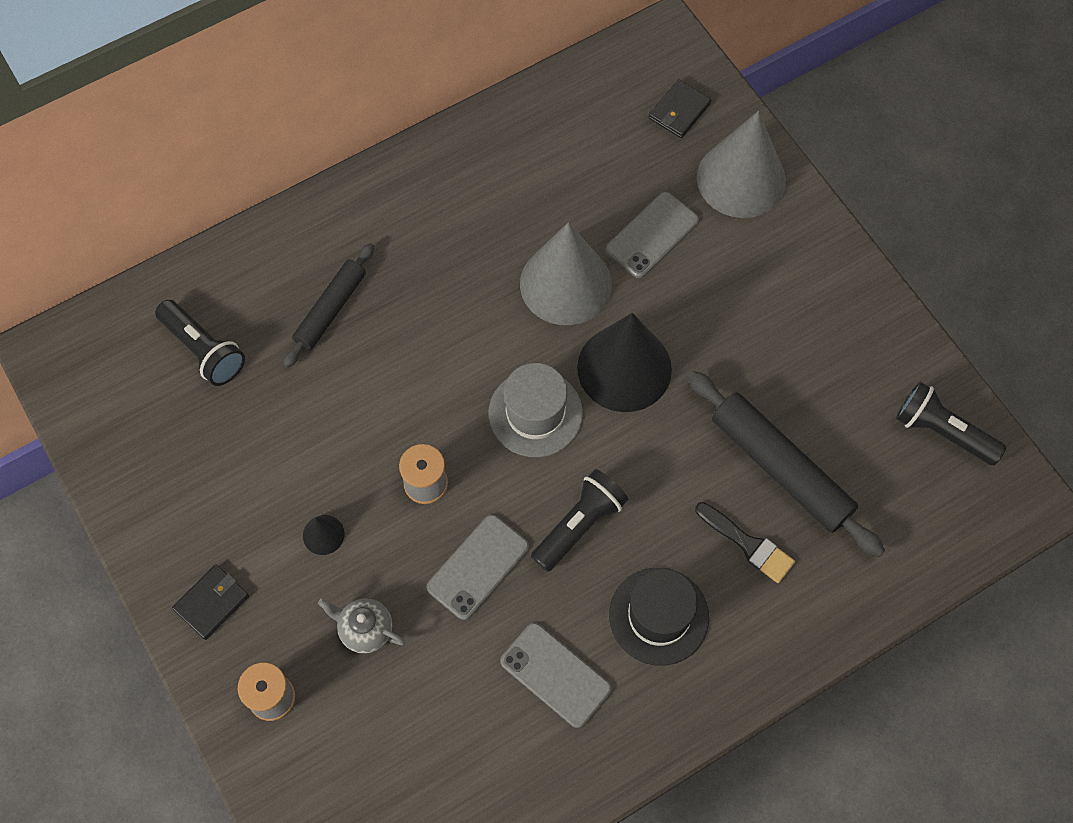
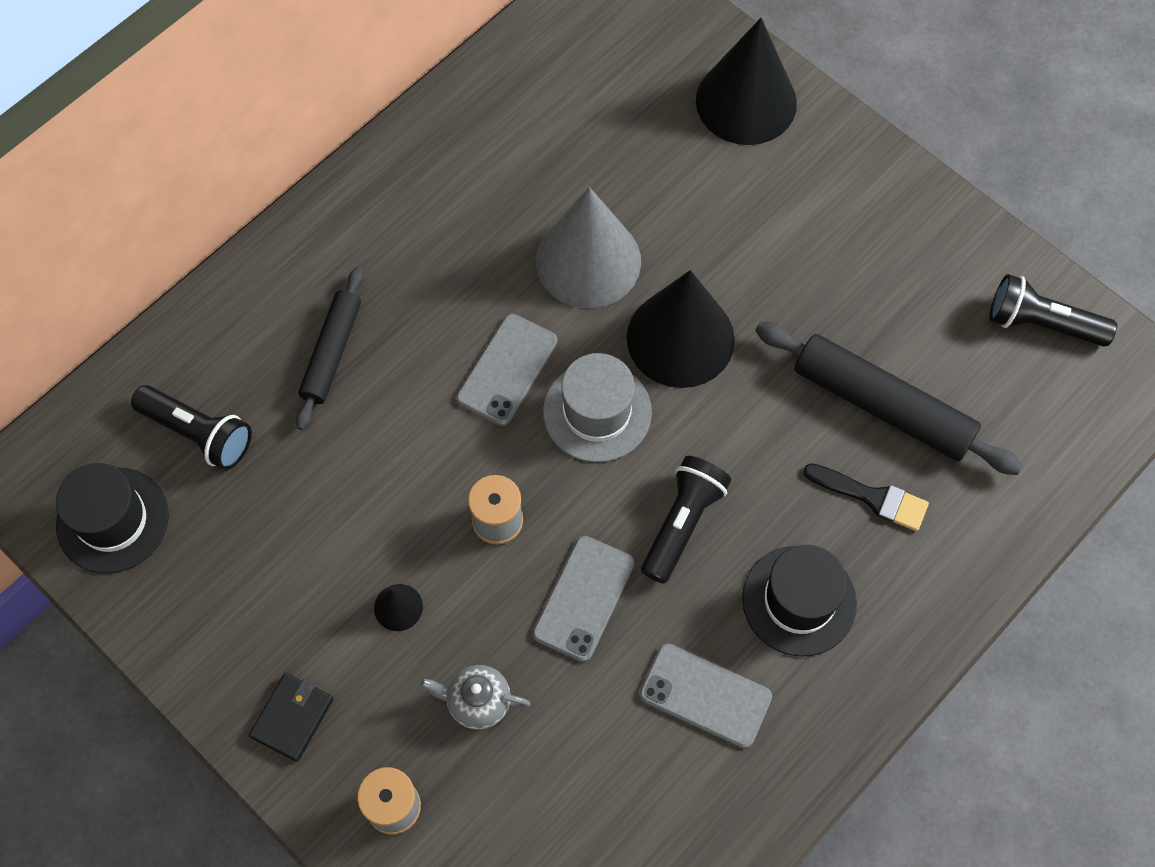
camera: 15 degrees left, 0 degrees up
(115, 404) = (112, 520): none -> black hat
(652, 235) = (667, 185): grey phone -> grey phone (507, 370)
(679, 111) = (657, 43): black wallet -> none
(741, 179) = (746, 101): grey cone -> black cone

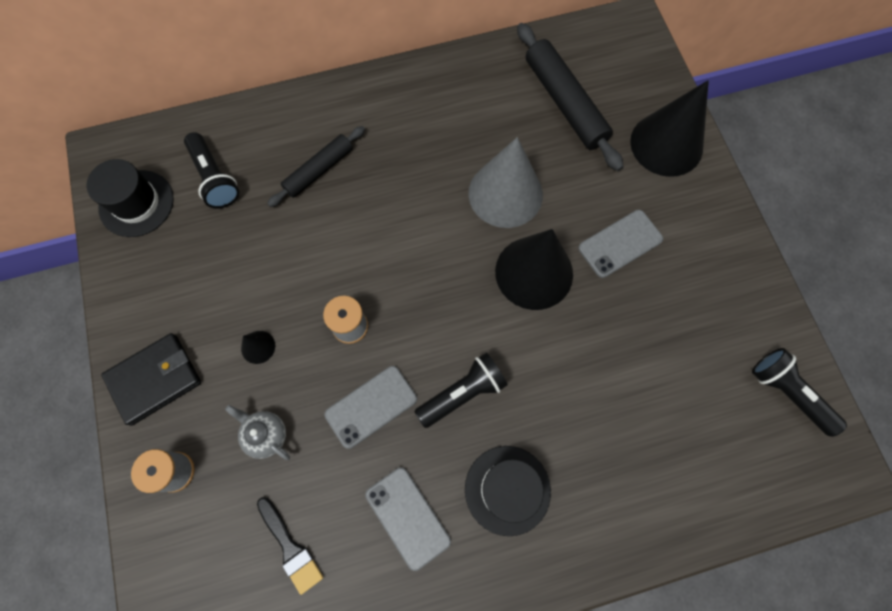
camera: 30 degrees right, 5 degrees up
(292, 718) = (155, 379): black wallet -> black wallet, size x1.55
(507, 370) = (414, 235): grey phone -> grey phone (620, 244)
(597, 412) = (453, 291): grey hat -> none
(872, 497) = (598, 447): black brush -> black brush (291, 548)
(882, 405) = (642, 388): black rolling pin -> black rolling pin (565, 103)

